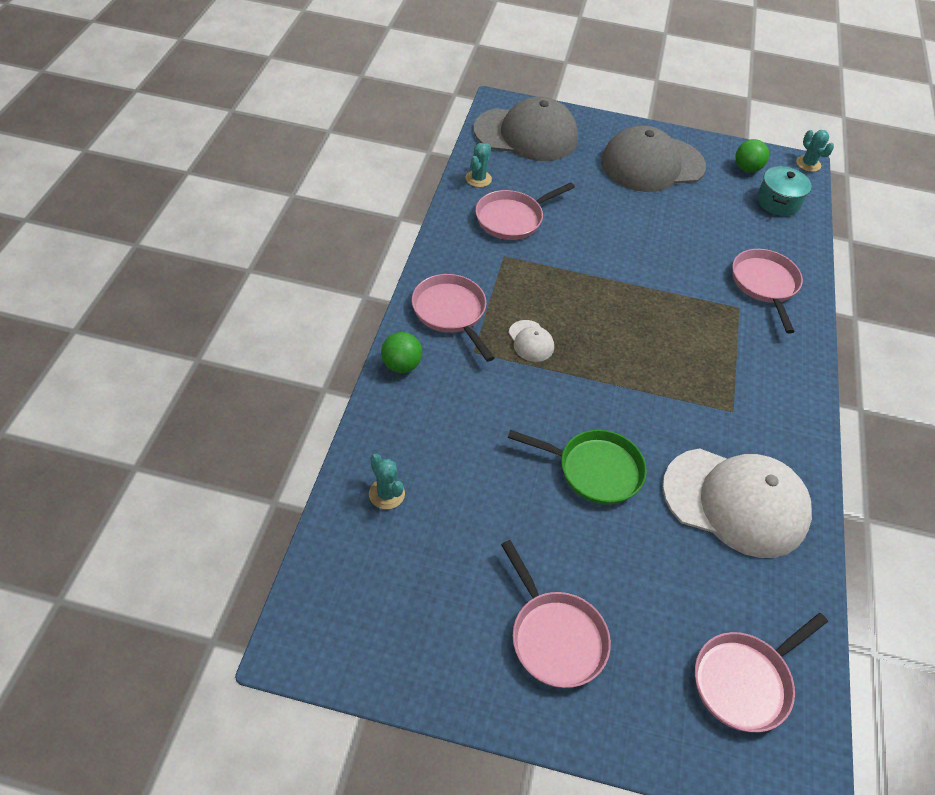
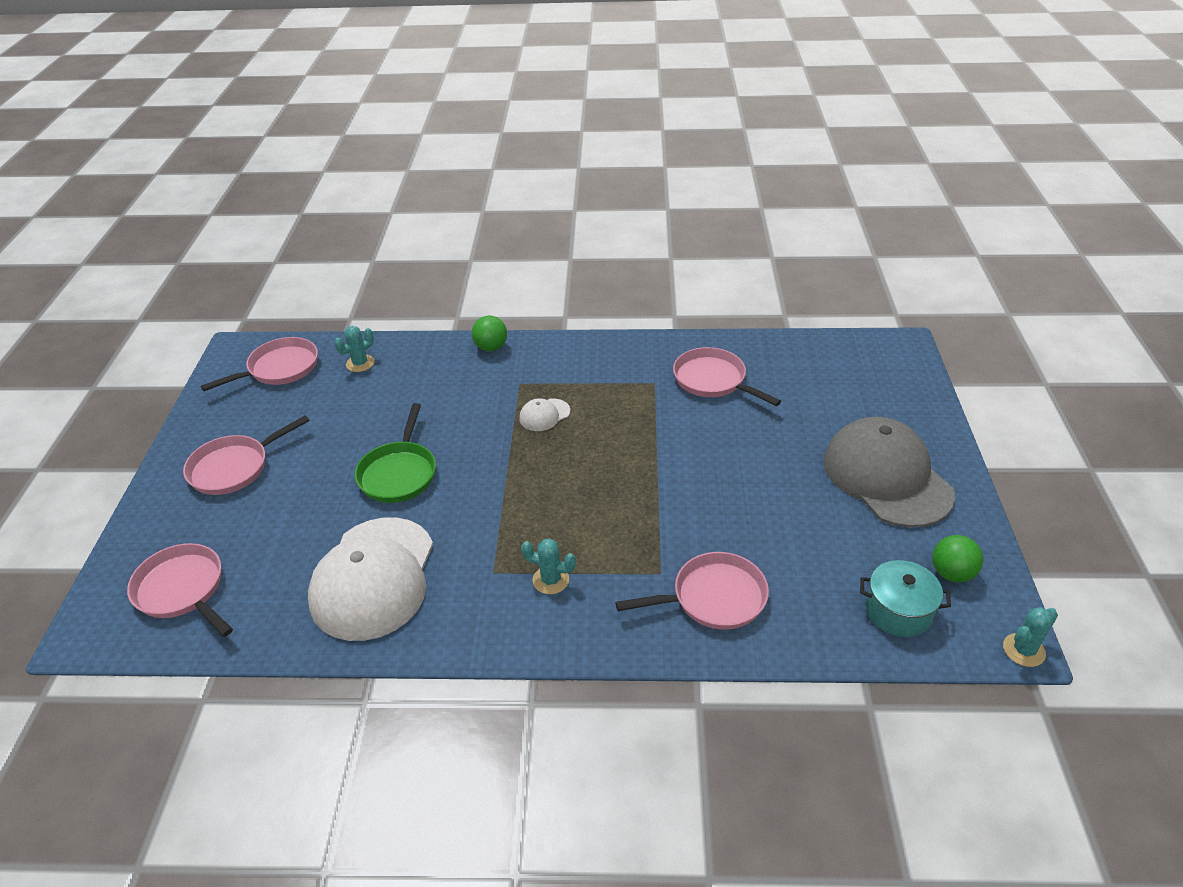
camera: 85 degrees right, 10 degrees down
(451, 313) = (562, 363): pink pan -> pink pan (279, 369)
(478, 179) = (761, 350): turquoise cactus -> turquoise cactus (551, 580)
(526, 134) = (863, 370): grey cap -> none

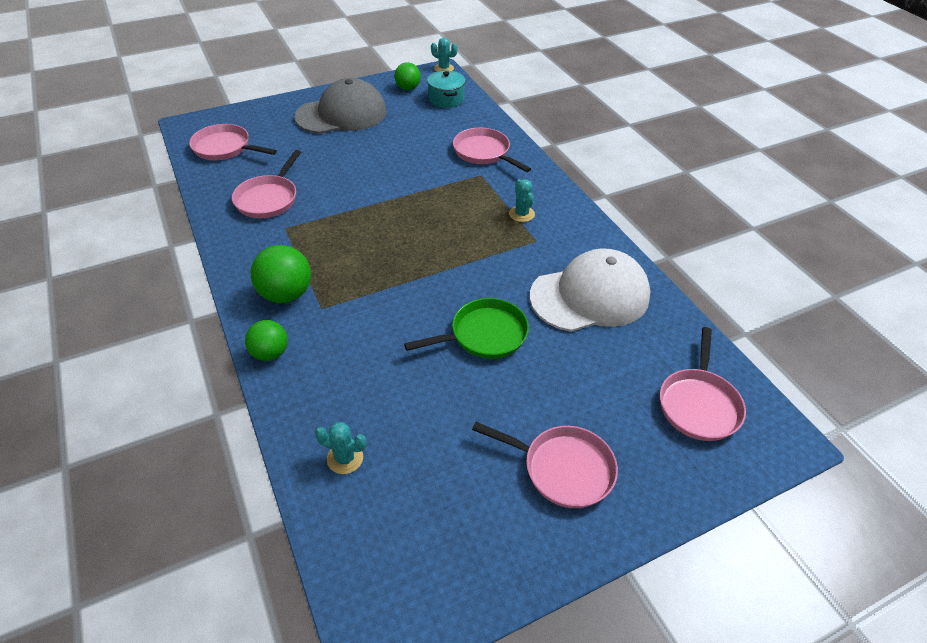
camera: 120 degrees left, 5 degrees up
(279, 369) = (392, 544): pink pan -> pink pan (225, 148)
(544, 415) = (359, 275): white cap -> none
(554, 367) = (286, 294): none -> green ball
(886, 477) = (341, 114): grey cap -> grey cap turned 150 degrees counterclockwise

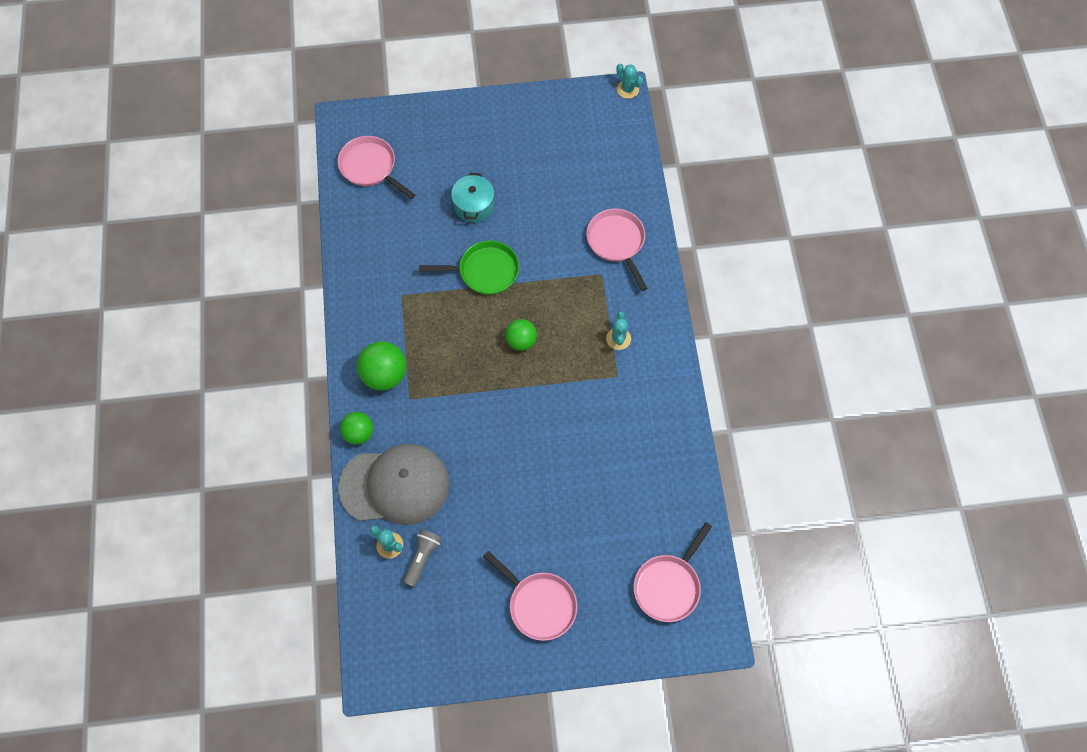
camera: 20 degrees right, 20 degrees up
(268, 198) = (395, 252): pink pan -> none
(341, 114) = (495, 143): grey cap -> grey cap (395, 485)
(393, 460) = (422, 558): none -> grey flashlight
(408, 88) = (576, 116): green ball -> green ball (521, 341)
(446, 99) = (610, 145): turquoise pot -> turquoise pot (474, 206)
(484, 335) = (529, 467): green pan -> green pan (484, 271)
(590, 296) = (635, 453): white cap -> none

